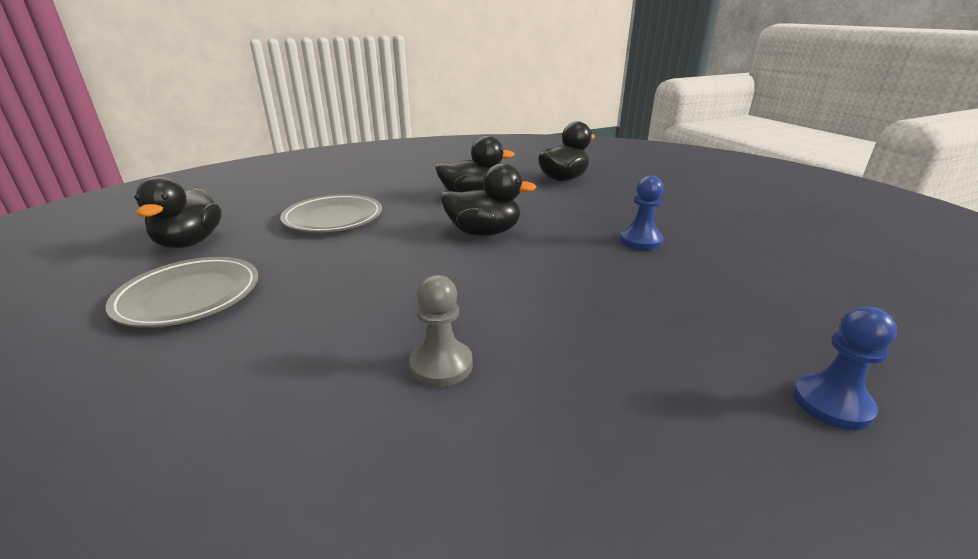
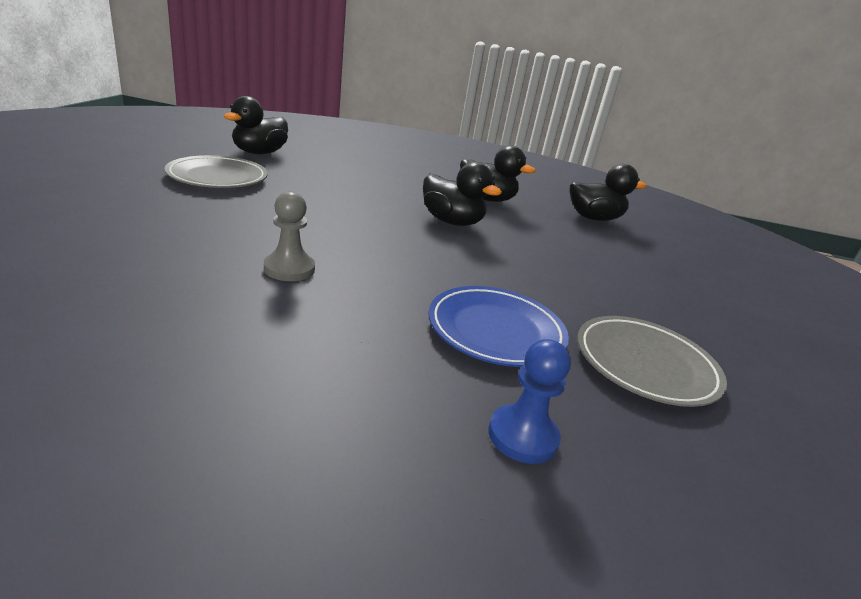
camera: 30 degrees right, 0 degrees up
(333, 218) = (361, 173): grey plate -> grey plate (645, 365)
(641, 241) = (577, 281): blue pawn -> none
(672, 320) = (495, 331): none -> blue plate

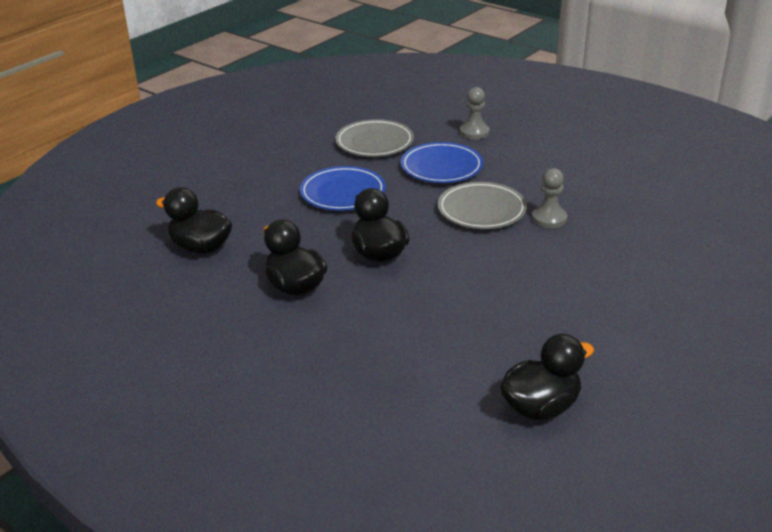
camera: 145 degrees left, 5 degrees up
(218, 177) = (597, 340): grey plate -> grey plate (481, 210)
(522, 436) = (474, 132): blue pawn -> grey pawn
(563, 275) = (343, 193): none -> blue plate

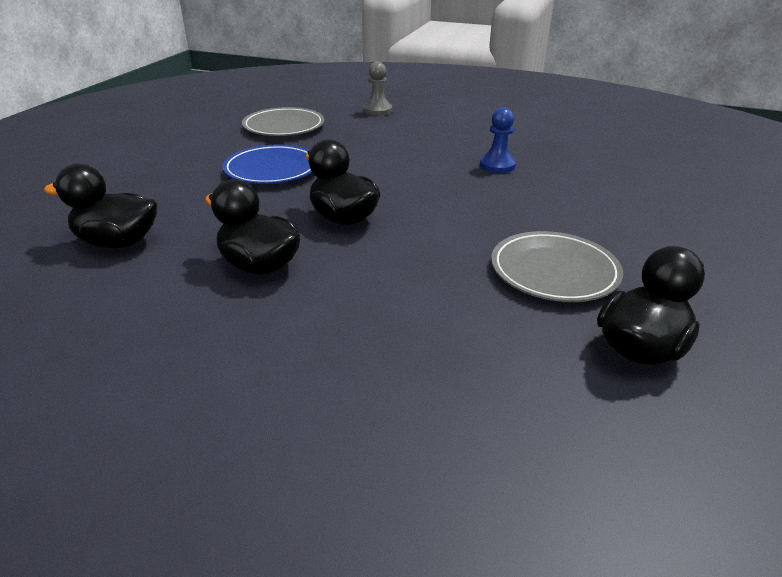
camera: 20 degrees left, 0 degrees up
(441, 167) = (363, 138): blue plate -> none
(481, 210) = (427, 167): grey plate -> grey plate (554, 272)
(549, 218) = (497, 165): grey pawn -> blue pawn

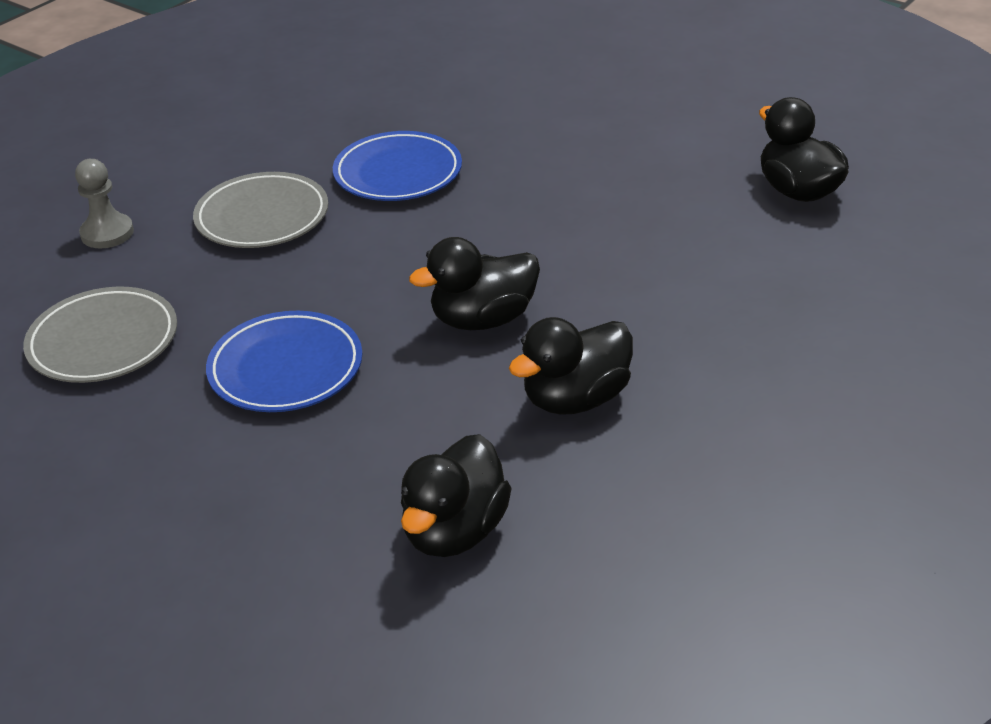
camera: 70 degrees left, 5 degrees up
(497, 165) = (398, 173): blue pawn -> blue plate
(554, 272) = (666, 200): grey plate -> grey plate (262, 217)

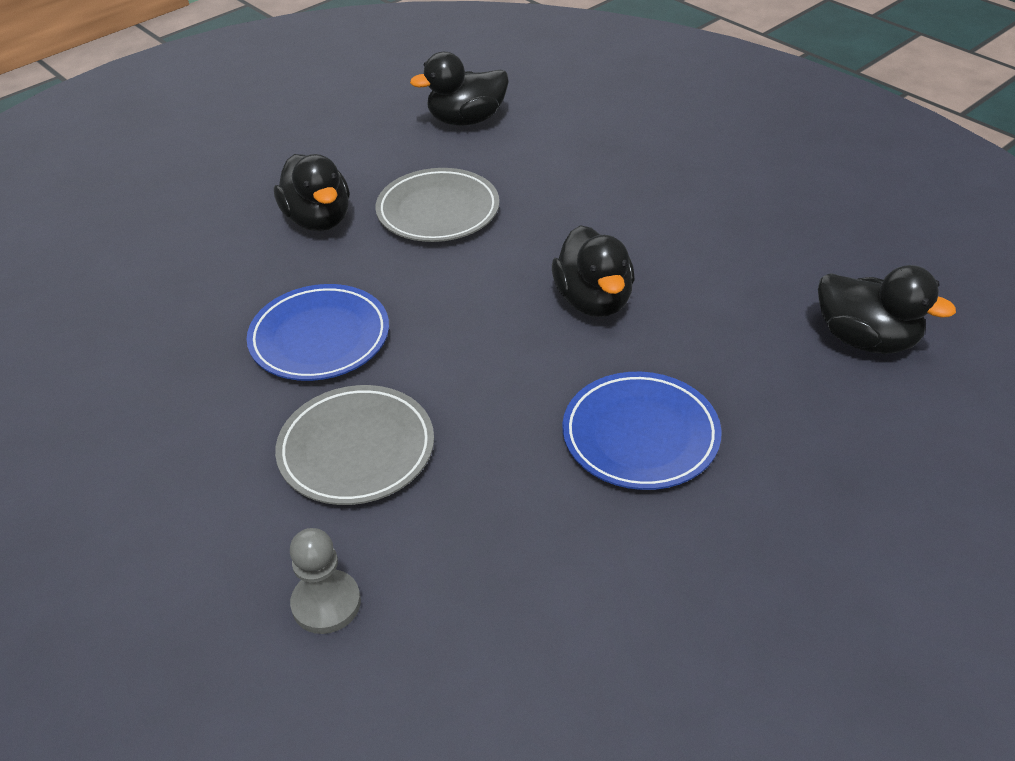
camera: 80 degrees left, 5 degrees up
(103, 341) = (560, 595): grey plate -> grey plate (438, 211)
(575, 399) = (711, 261): black duck -> black duck (318, 220)

